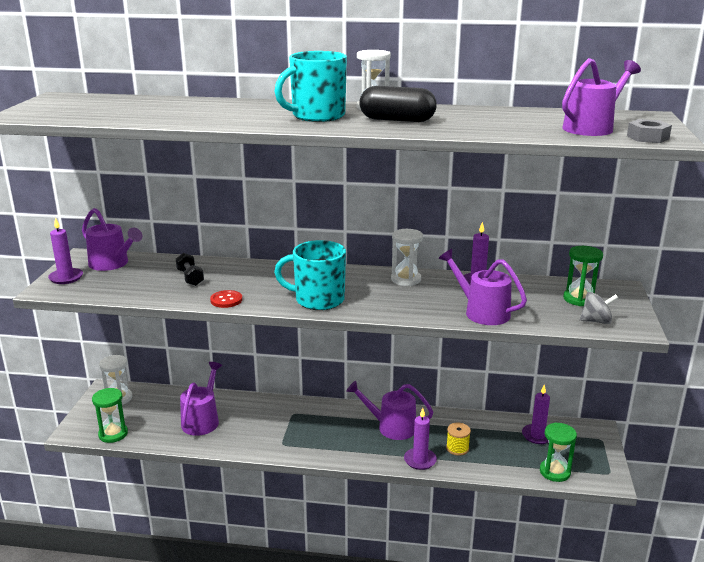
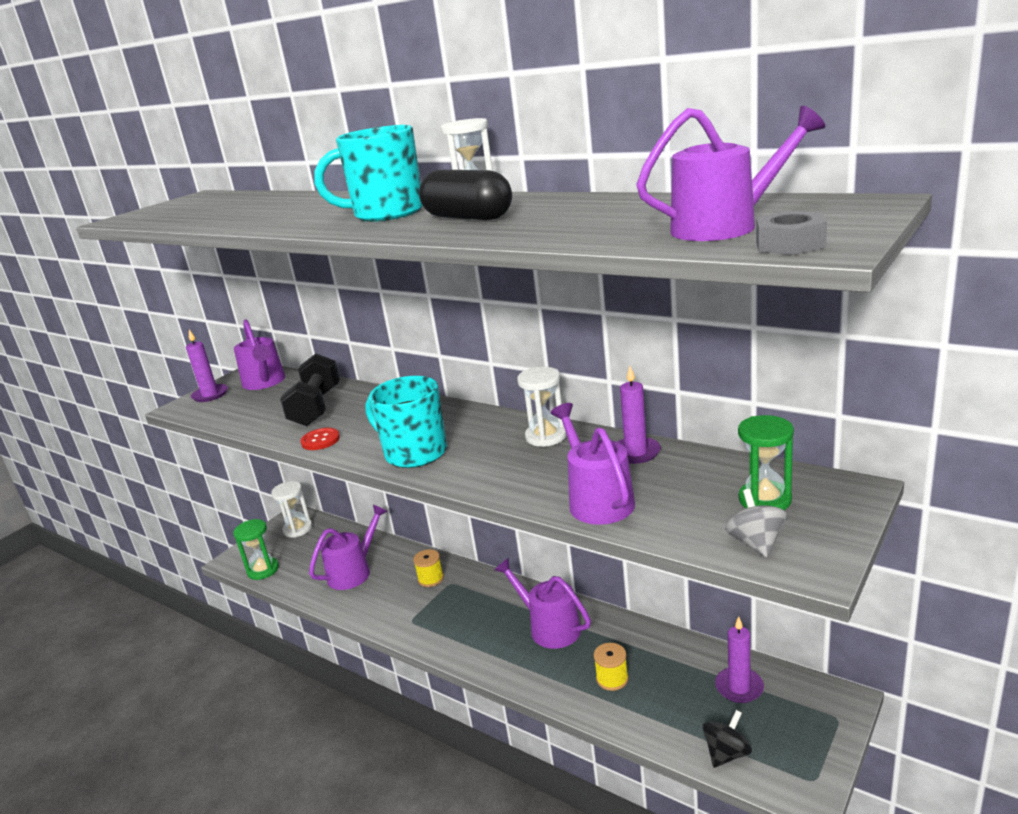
camera: 30 degrees right, 0 degrees up
(190, 278) = (316, 407): black dumbbell -> black dumbbell, size x1.77
(274, 413) = (431, 579): none -> yellow spool
(420, 460) = (551, 684): purple candle -> none
(555, 472) = (726, 753): green hourglass -> black spinning top
(596, 321) = (756, 543): grey spinning top -> grey spinning top turned 120 degrees counterclockwise

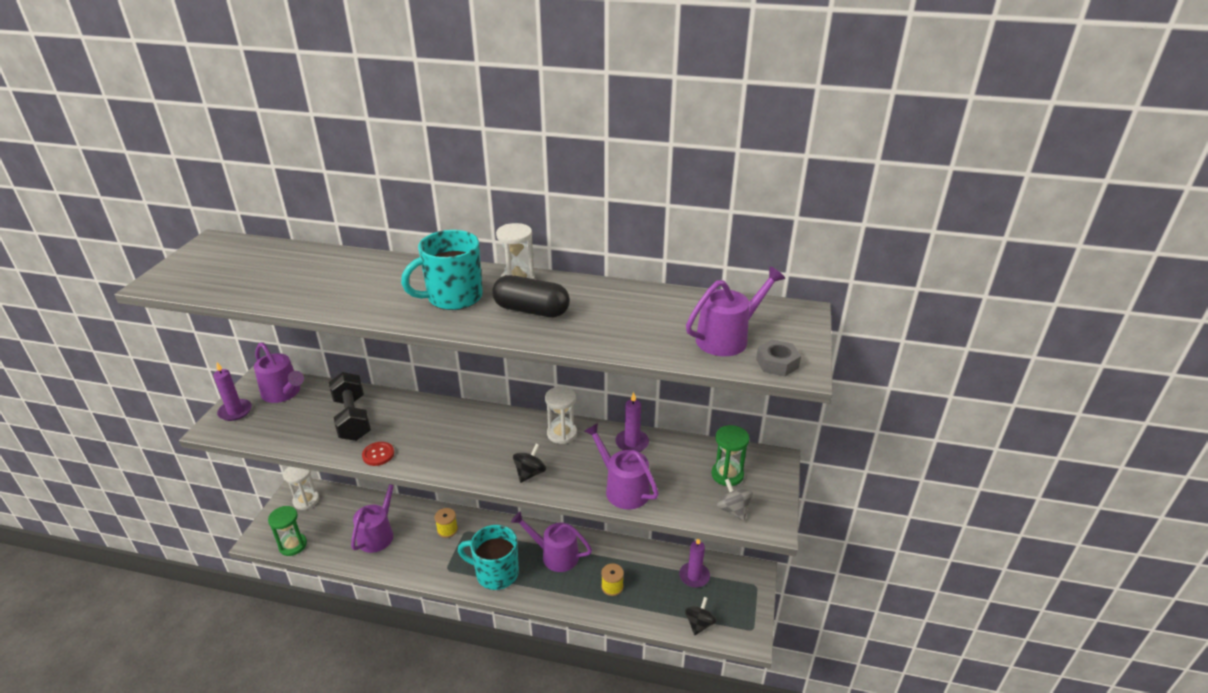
camera: 25 degrees left, 10 degrees up
(414, 453) = (466, 459): turquoise mug -> turquoise mug (495, 573)
(482, 472) = (530, 473): none -> black spinning top

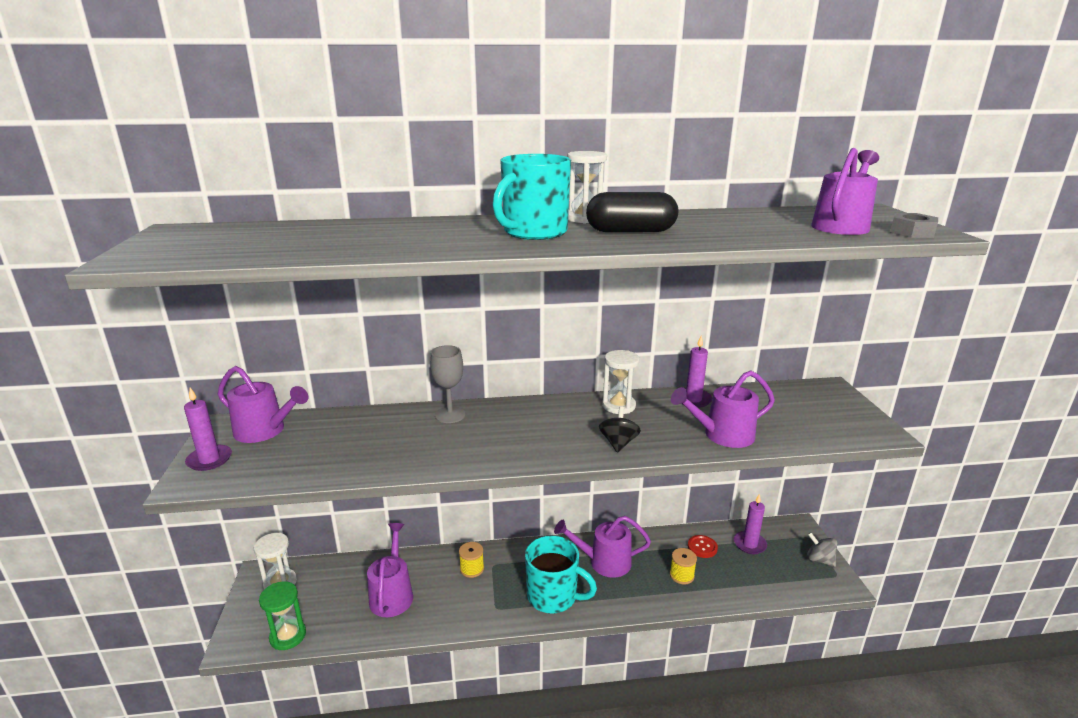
camera: 20 degrees left, 10 degrees down
(352, 419) = (373, 437): black dumbbell -> none
(378, 454) = (432, 463): red button -> red button (702, 547)
(422, 410) = (450, 415): none -> grey goblet
(495, 573) = (553, 596): turquoise mug -> turquoise mug turned 150 degrees counterclockwise
(622, 488) = (722, 435): purple watering can -> purple watering can turned 45 degrees counterclockwise
(699, 624) = (787, 585): black spinning top -> none
(727, 475) = (803, 405): green hourglass -> none
(733, 510) = (839, 430): grey spinning top -> grey spinning top (819, 560)

